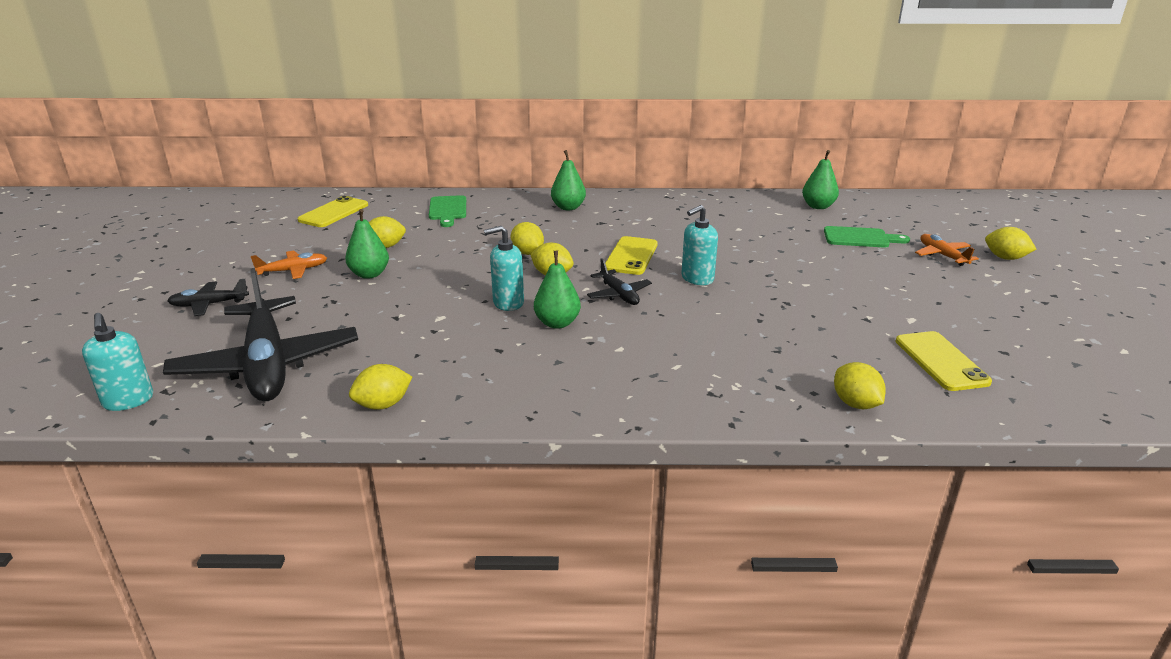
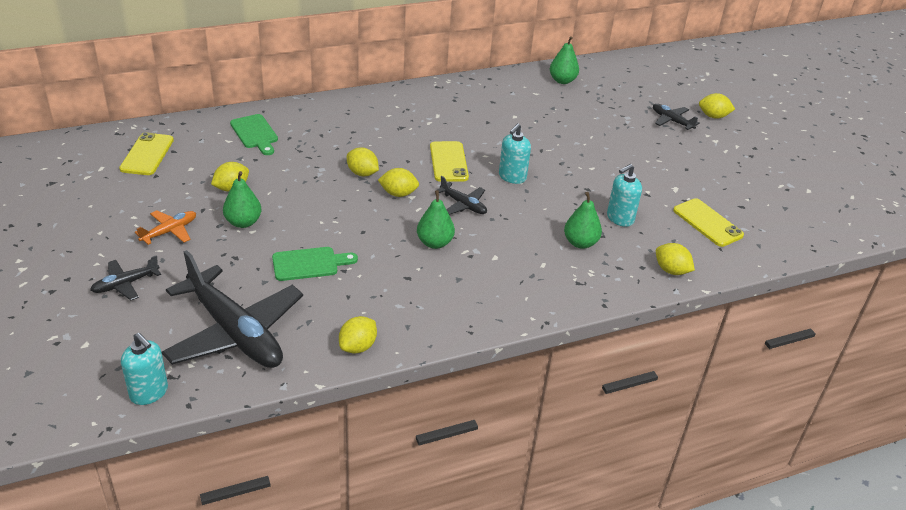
camera: 25 degrees left, 10 degrees up
(508, 303) = (383, 230): turquoise soap dispenser -> turquoise soap dispenser (620, 218)
(568, 207) = (362, 113): green pear -> green pear (580, 243)
(860, 238) = (608, 112): green cutting board -> green cutting board (309, 264)
(942, 255) = (671, 121): orange plane -> black plane

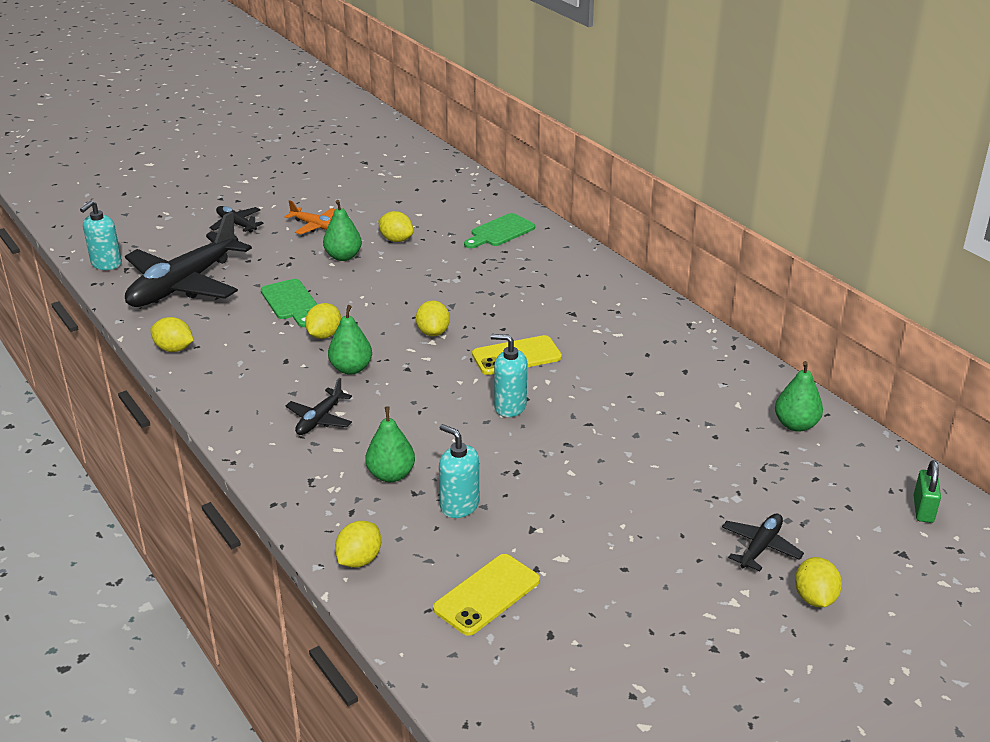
camera: 80 degrees right, 5 degrees down
(147, 154) = (430, 189): yellow phone -> none
(362, 173) = (461, 304): yellow lemon -> yellow lemon (324, 335)
(463, 205) = (432, 378): black plane -> black plane (319, 419)
(646, 67) = (923, 509): none -> green padlock

